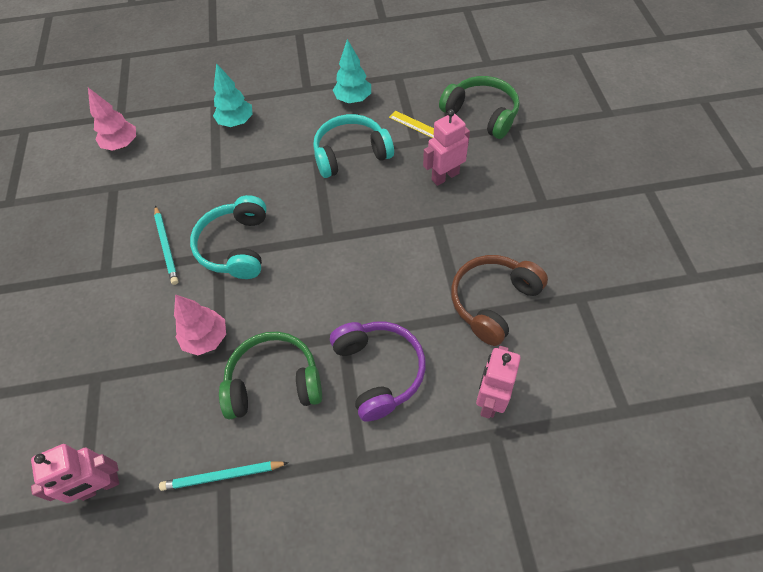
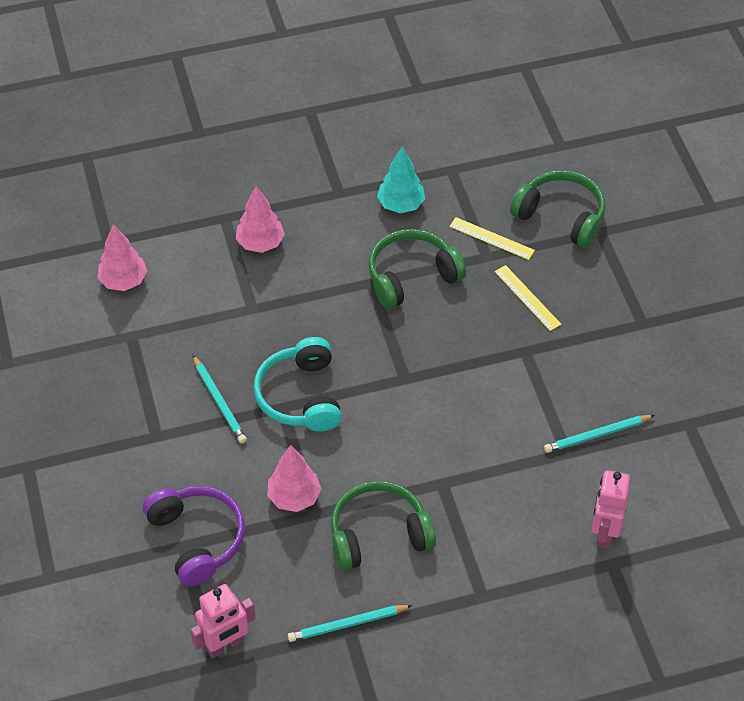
camera: 10 degrees left, 5 degrees down
(236, 122) = (260, 243): turquoise tree -> pink tree
(351, 154) = (411, 276): turquoise headphones -> green headphones
(379, 371) = (487, 514): purple headphones -> purple headphones (197, 539)
(445, 176) = (527, 298): pink robot -> yellow ruler
(493, 302) = (597, 435): brown headphones -> turquoise pencil

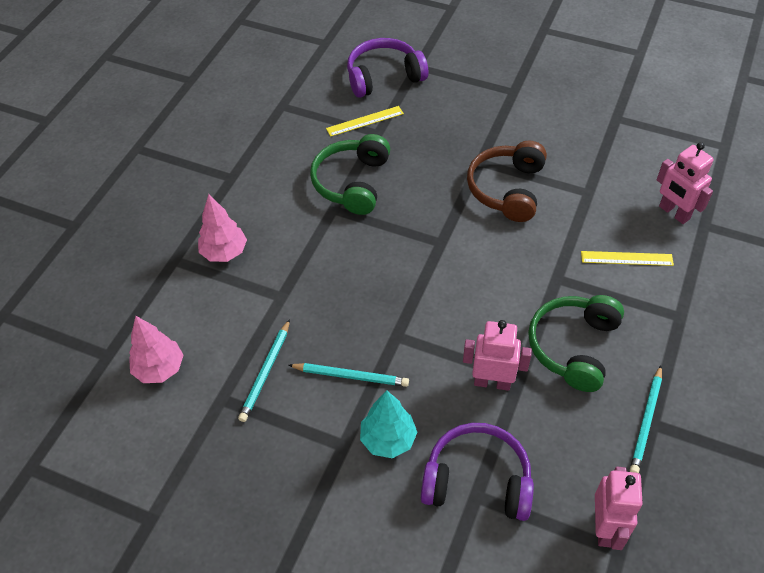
camera: 50 degrees left, 0 degrees up
(294, 497) = (492, 382): pink tree -> pink robot
(300, 396) = (397, 317): turquoise headphones -> none
(401, 205) = (281, 150): turquoise tree -> turquoise tree (388, 439)
(511, 389) = (507, 189): none -> brown headphones
(527, 298) = (435, 133): yellow ruler -> yellow ruler (626, 258)
(561, 216) = (384, 76): green headphones -> purple headphones
(597, 435) = (587, 168): turquoise pencil -> turquoise pencil (266, 372)

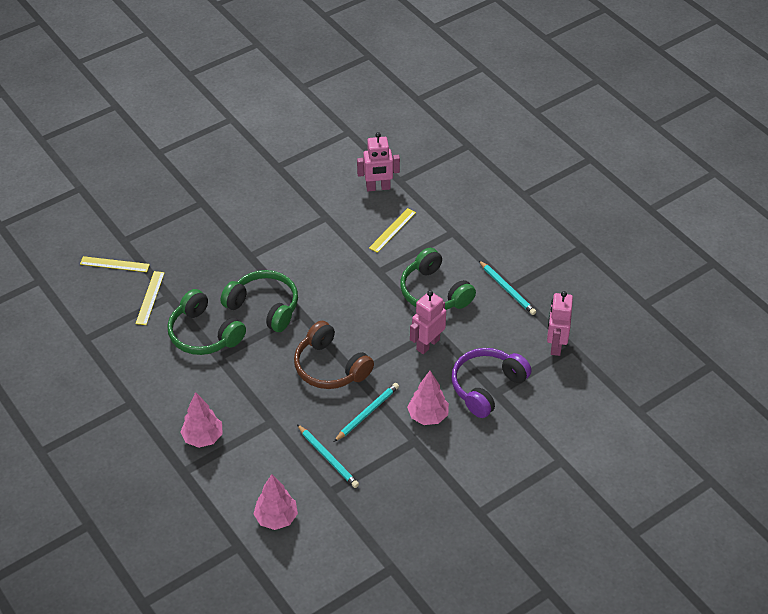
camera: 60 degrees left, 5 degrees down
(384, 76) = (114, 264): purple headphones -> yellow ruler
(388, 439) = (428, 416): turquoise tree -> pink tree
(424, 209) = (264, 307): none -> green headphones
(507, 189) = (286, 255): brown headphones -> brown headphones (330, 367)
(605, 527) = (555, 345): pink robot -> pink robot turned 120 degrees counterclockwise

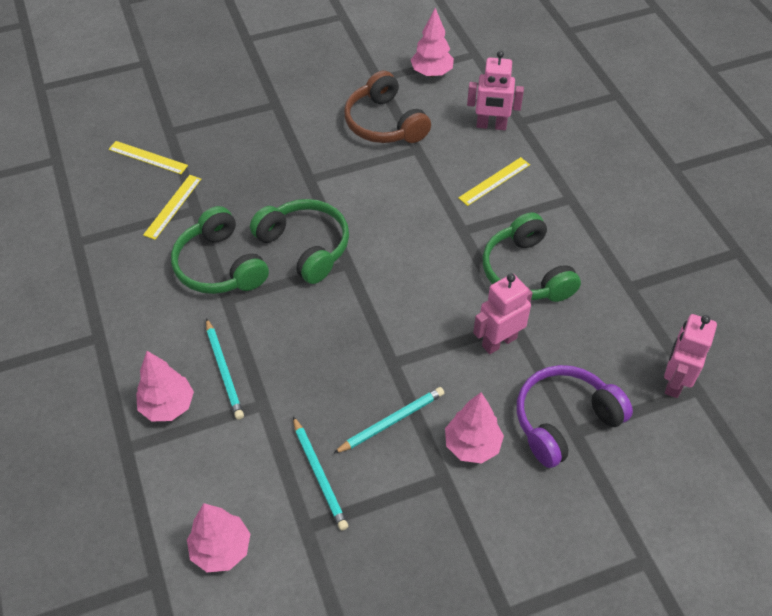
camera: 15 degrees right, 5 degrees up
(319, 154) = (431, 73): none -> pink tree
(330, 367) = (362, 345): brown headphones -> brown headphones (384, 123)
(507, 289) = (624, 288): turquoise pencil -> turquoise pencil (224, 370)

